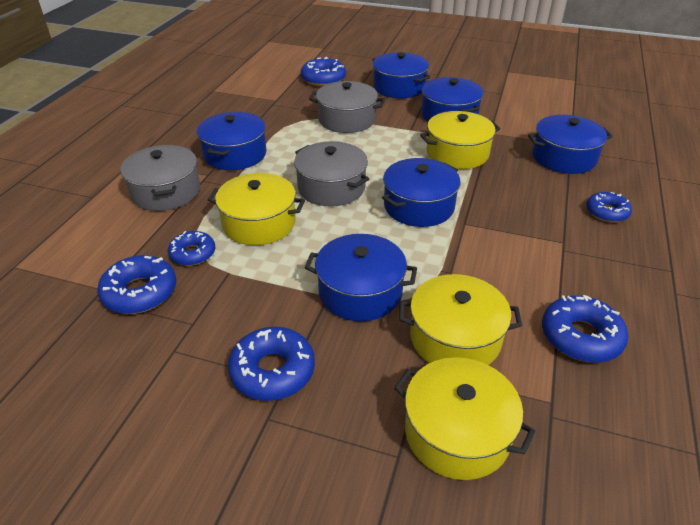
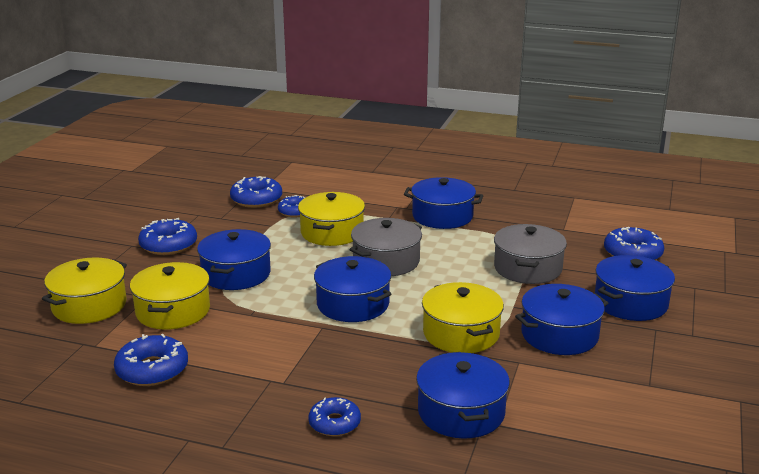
camera: 90 degrees right, 15 degrees down
(166, 191) = (379, 195): grey pot -> none

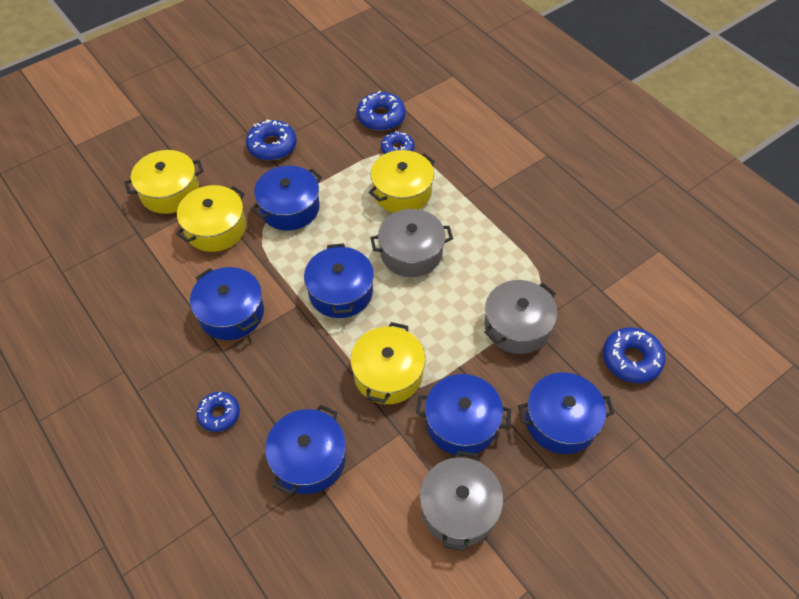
camera: 35 degrees right, 30 degrees up
(152, 370) = (155, 286): blue donut -> none
(442, 216) = (511, 217): blue pot -> blue pot (231, 313)
(626, 382) = (459, 508): none -> grey pot

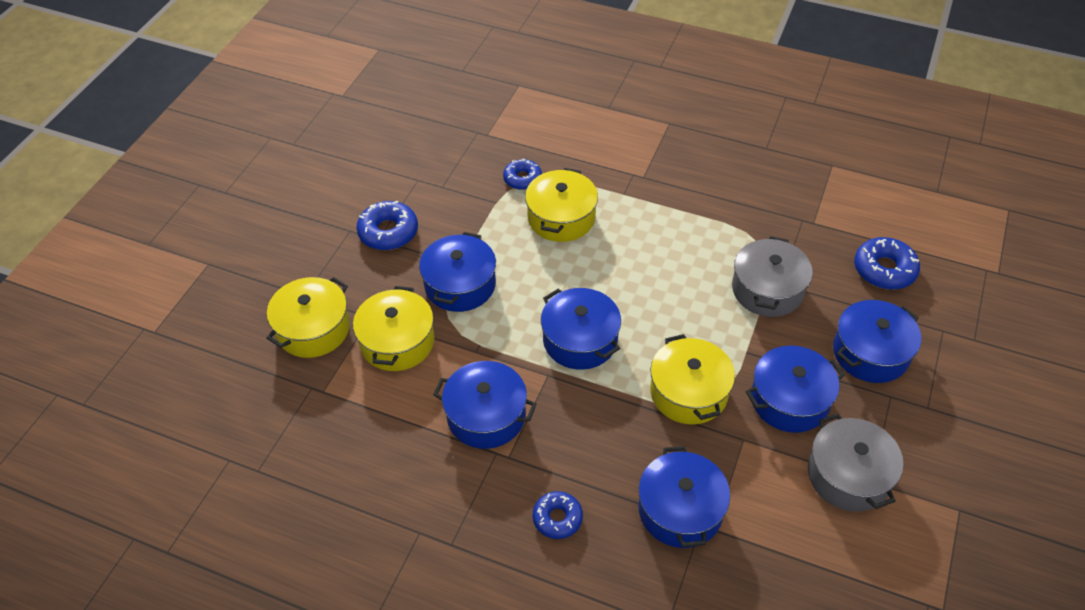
camera: 30 degrees left, 5 degrees down
(381, 117) = (480, 155): blue donut -> none
(411, 253) = (617, 270): grey pot -> none

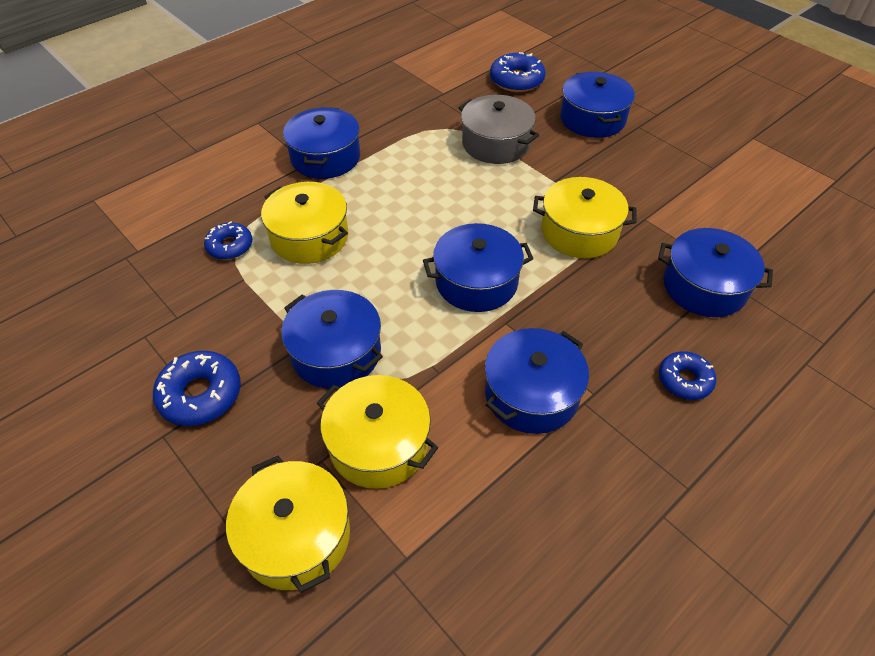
camera: 65 degrees left, 0 degrees up
(789, 400) = (617, 177): blue pot -> blue pot (325, 157)
(848, 475) = (703, 176): grey pot -> none

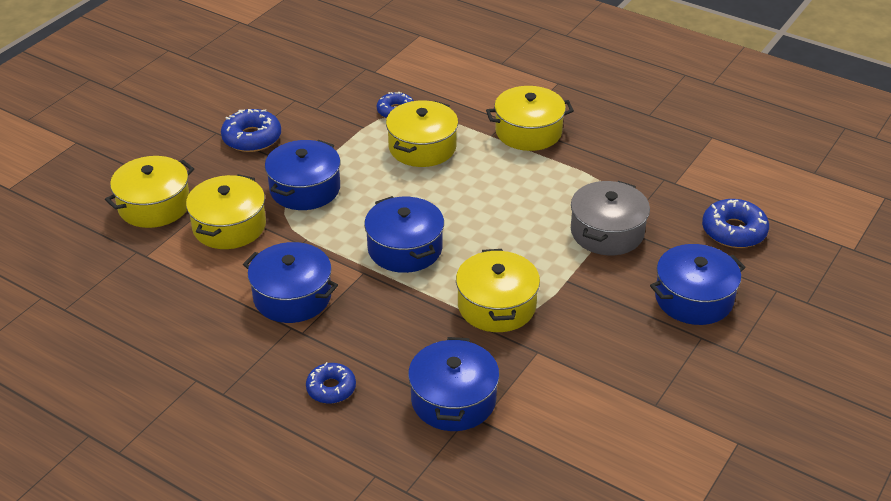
camera: 75 degrees right, 10 degrees down
(325, 157) = (528, 131): blue pot -> yellow pot

